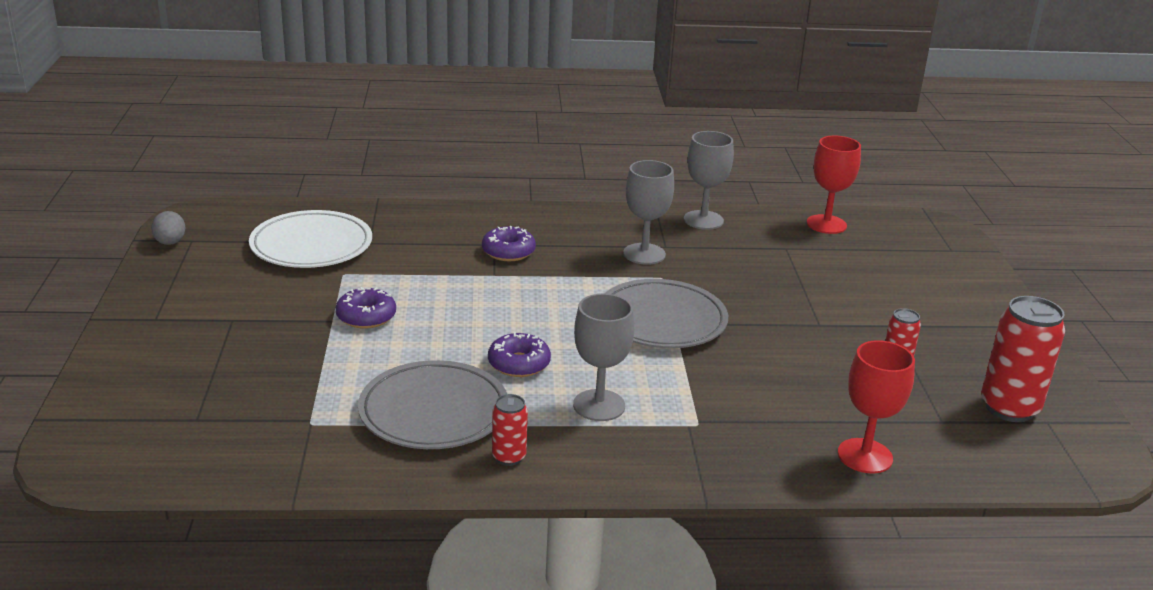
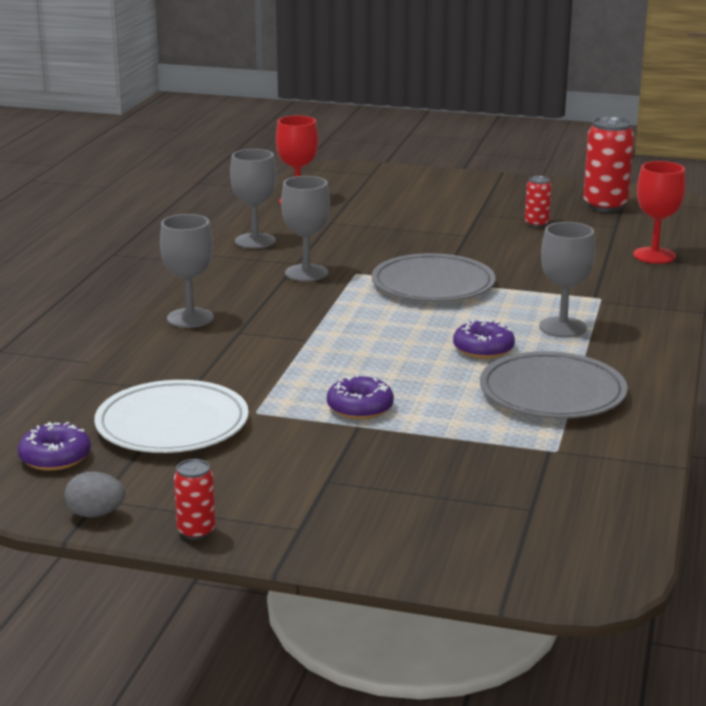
camera: 70 degrees left, 5 degrees down
(508, 252) = (261, 327): purple donut -> purple donut (55, 457)
(509, 457) = (631, 370): red can -> red can (196, 531)
(510, 220) = (190, 318): none -> grey goblet

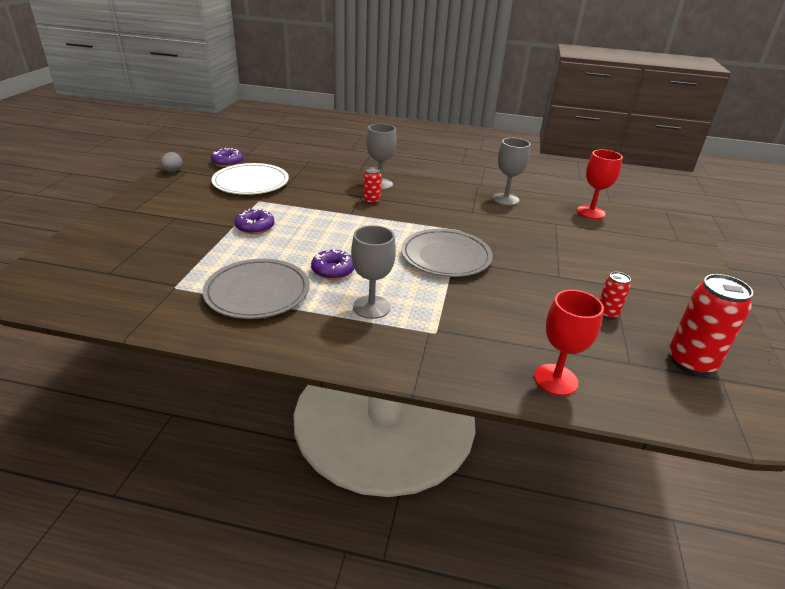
camera: 85 degrees right, 10 degrees up
(196, 531) = (144, 190): red can -> red can (371, 201)
(306, 273) = (455, 214): grey goblet -> none

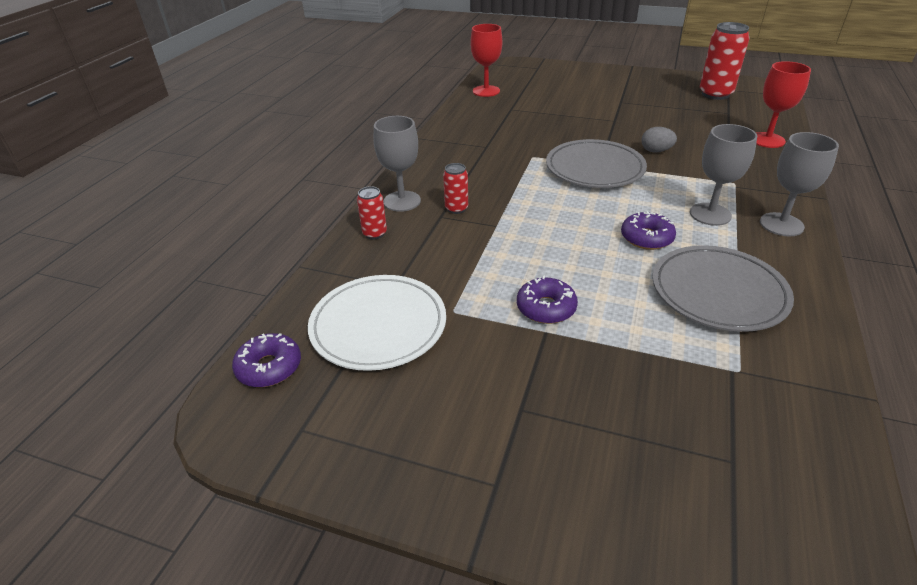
camera: 80 degrees left, 5 degrees up
(173, 171) = (294, 453): grey egg -> grey egg (656, 151)
(505, 199) = (455, 126): grey goblet -> grey goblet (781, 224)
(607, 313) = (666, 110): red can -> red can (374, 233)

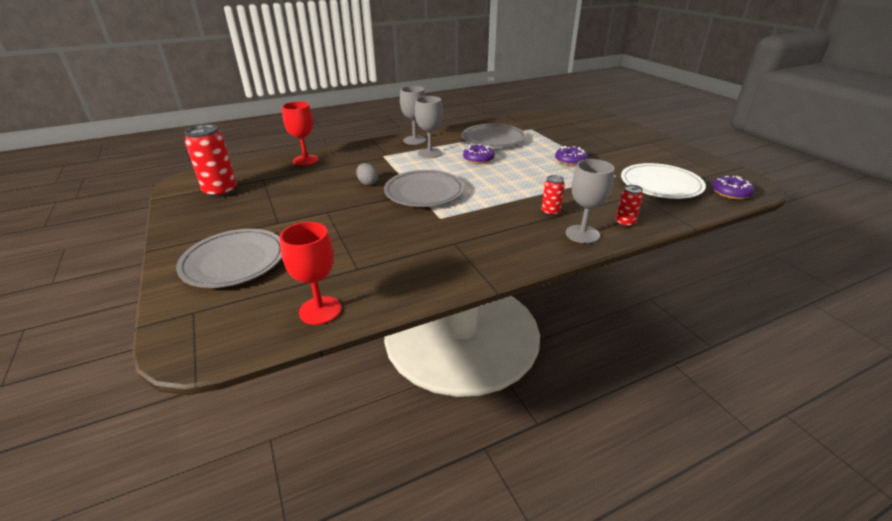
camera: 135 degrees left, 5 degrees down
(579, 82) = (234, 262): none -> grey plate

